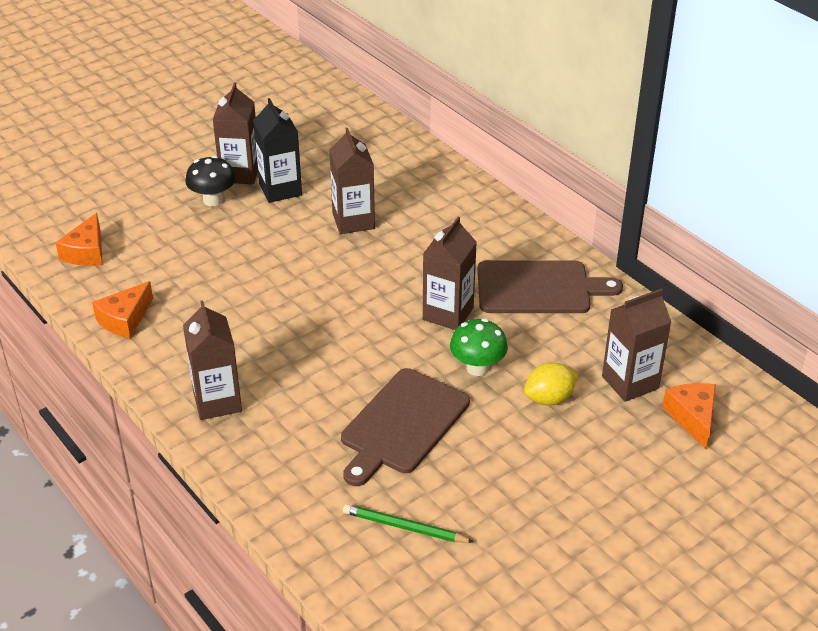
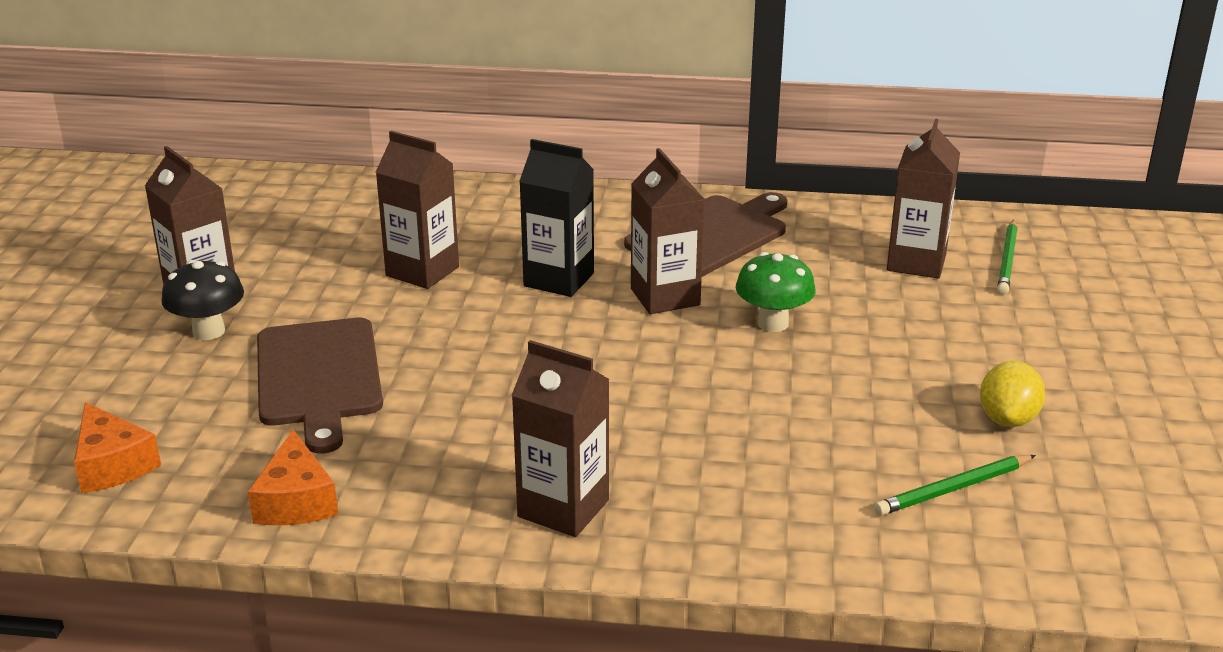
camera: 45 degrees left, 10 degrees down
(280, 189) = (282, 284): black carton -> black carton (559, 279)
(402, 424) = (792, 408): brown cutting board -> brown cutting board (319, 377)
(549, 399) = (877, 311): yellow lemon -> yellow lemon (1008, 419)
(692, 417) = (1007, 260): orange cheese -> green pencil

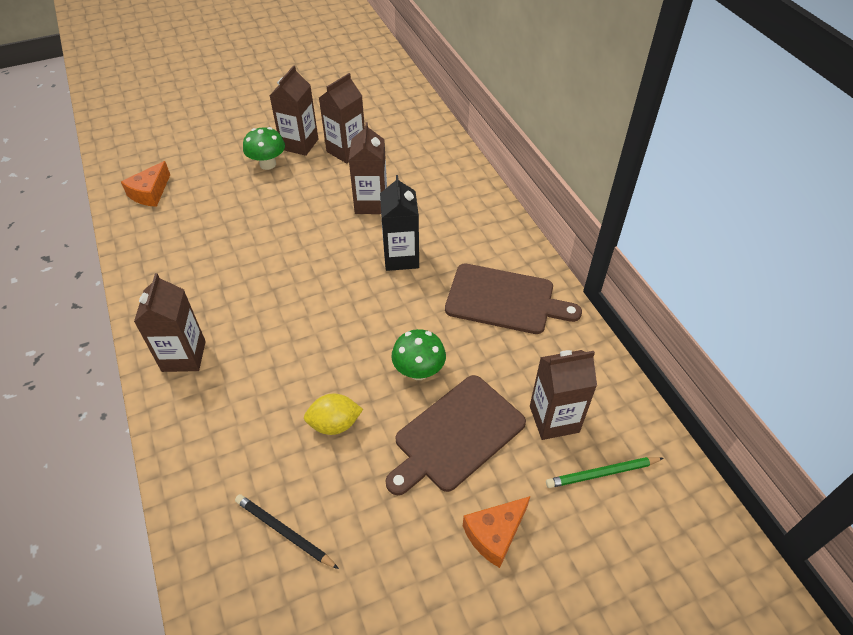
camera: 60 degrees right, 20 degrees up
(209, 331) = (268, 164): black mushroom -> green mushroom
(296, 501) = (149, 260): orange cheese -> orange cheese (494, 534)
(319, 377) = (250, 217): brown cutting board -> brown cutting board (456, 435)
(665, 297) = (414, 309): brown carton -> brown carton (346, 151)
(953, 488) = (284, 532): green pencil -> black pencil
(1008, 419) = (381, 539): yellow lemon -> yellow lemon (334, 424)

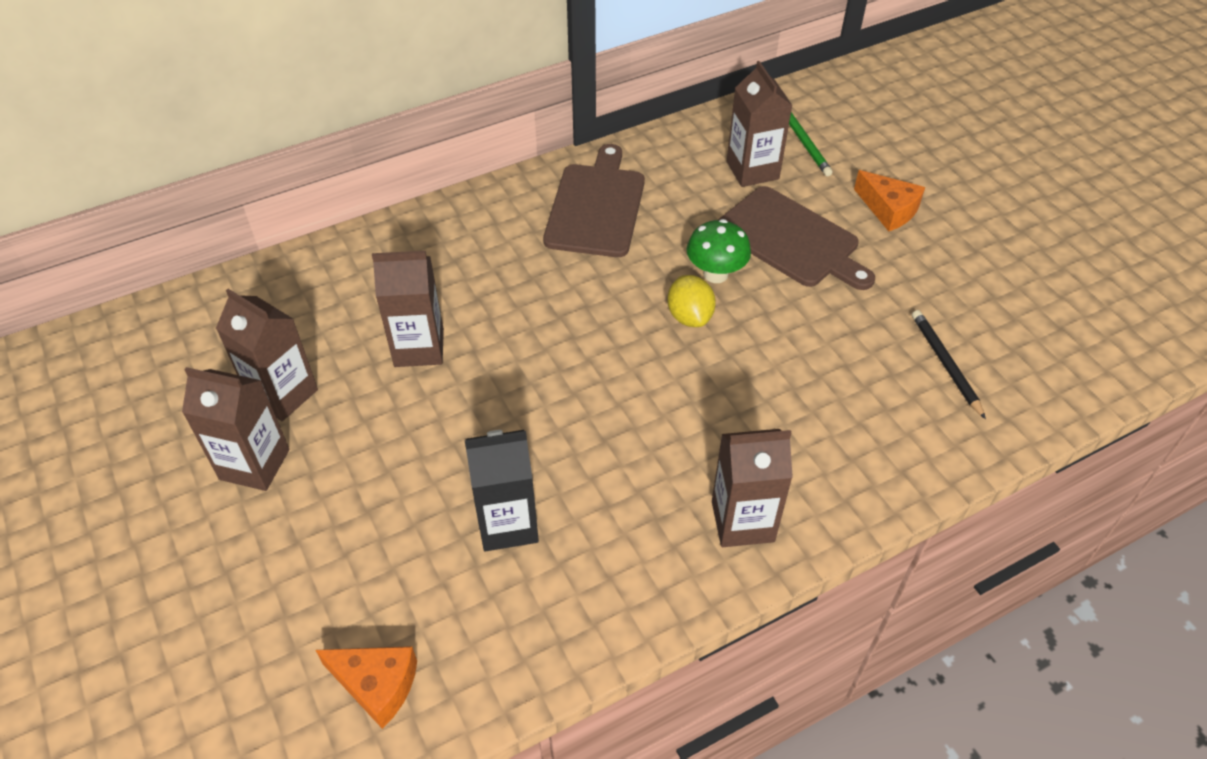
camera: 95 degrees left, 0 degrees up
(268, 164) = (307, 503): green mushroom -> none
(284, 532) = (945, 364): black pencil -> black pencil turned 135 degrees clockwise
(334, 424) = (805, 340): yellow lemon -> yellow lemon (689, 316)
(401, 257) = (531, 304): black carton -> black carton (507, 524)

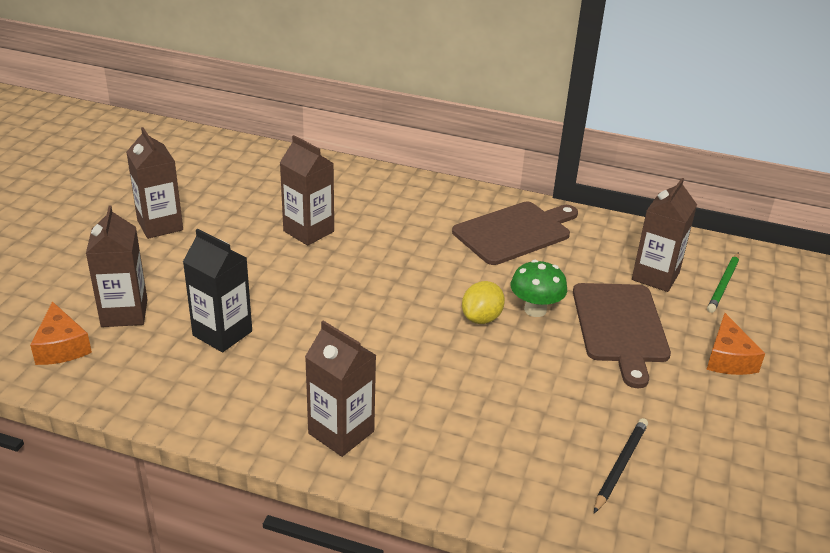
camera: 45 degrees right, 15 degrees down
(283, 394) = (217, 207): brown carton -> brown carton (124, 313)

